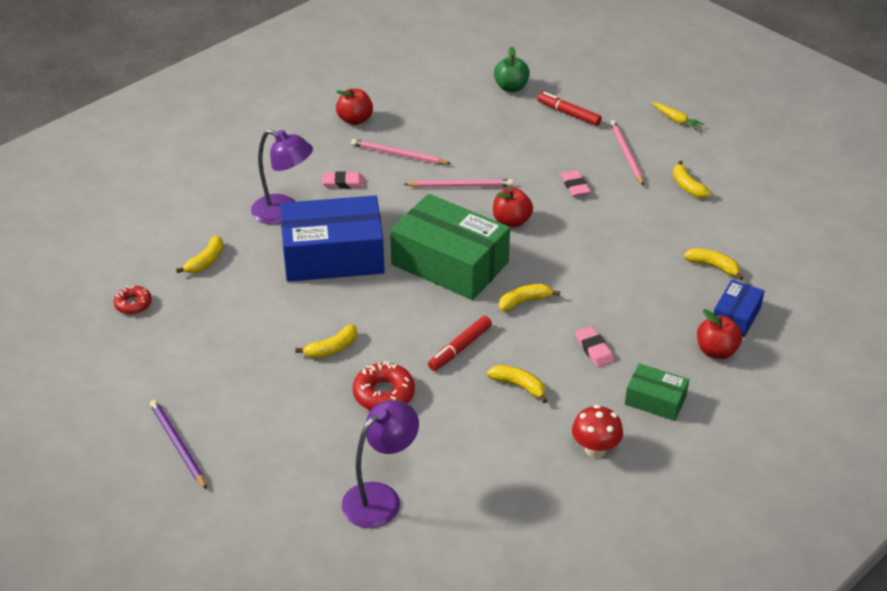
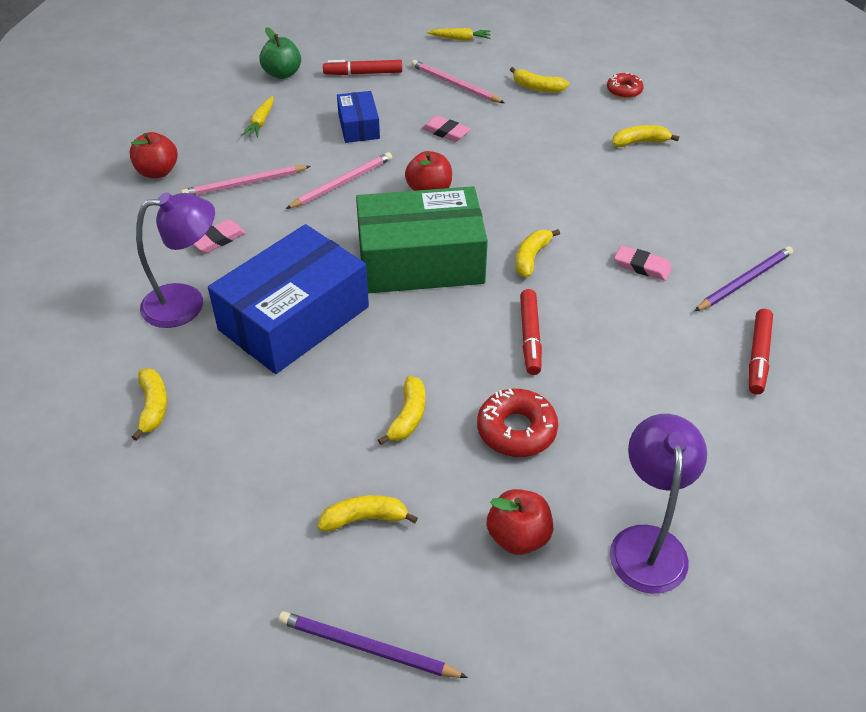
camera: 40 degrees left, 5 degrees up
(133, 304) = (115, 512): red donut -> red donut (624, 90)
(456, 117) = (261, 122): none -> yellow carrot
(519, 386) = (625, 339): yellow banana -> yellow banana (364, 518)
(595, 449) = (758, 356): red mushroom -> red marker
(655, 400) = (744, 281): green box -> purple pencil
(716, 351) = (732, 210): red apple -> red apple (518, 537)
(736, 316) = (708, 173): blue box -> blue box (359, 126)

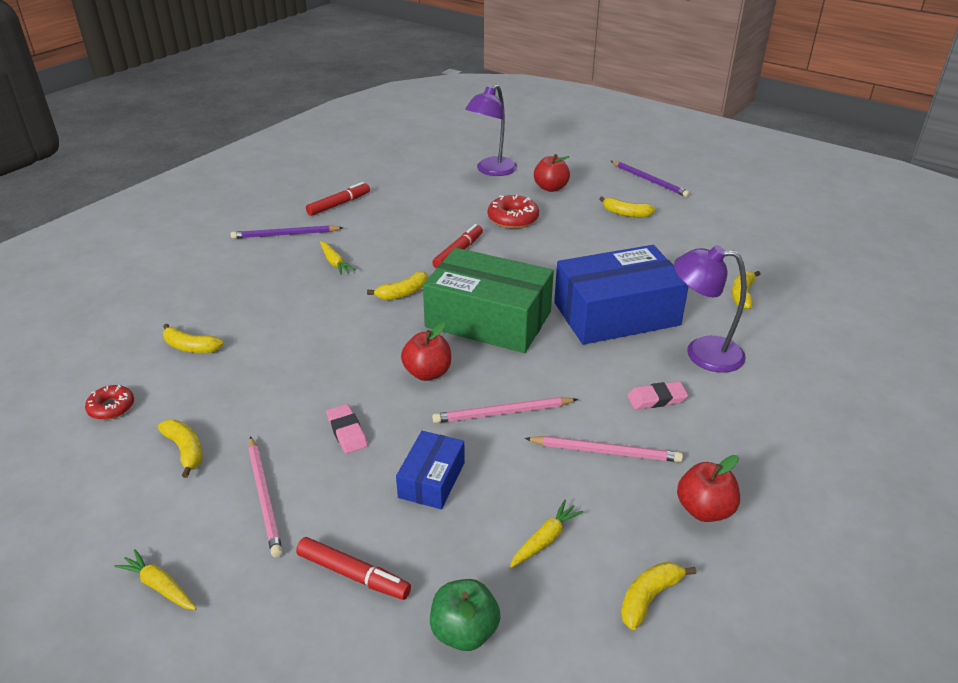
camera: 150 degrees left, 10 degrees down
(408, 416) = (571, 241): yellow banana -> yellow banana (649, 597)
(642, 266) = (335, 263): pink eraser -> yellow carrot

